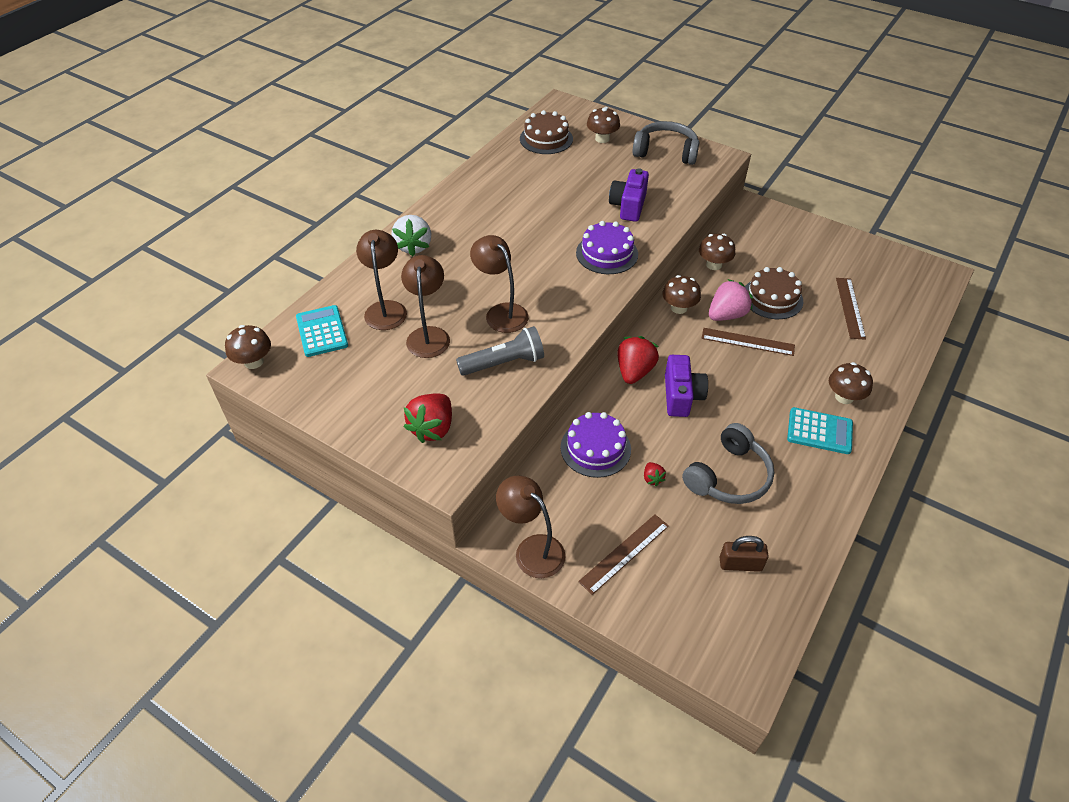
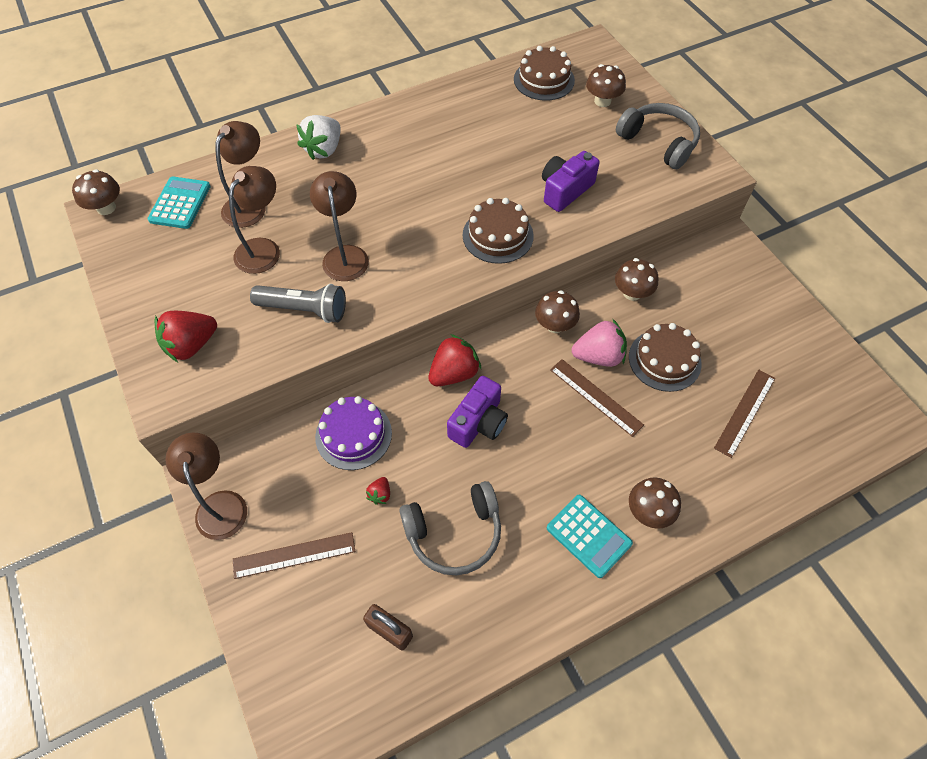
camera: 30 degrees right, 10 degrees up
(607, 253) = (498, 235): purple cake -> brown cake

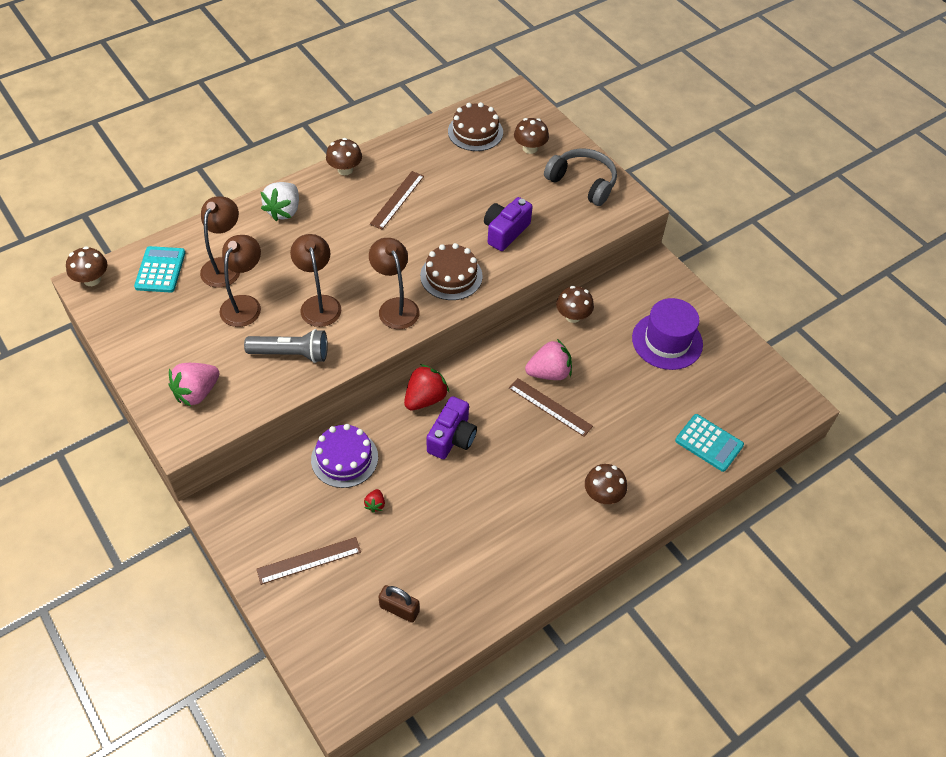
camera: 10 degrees left, 5 degrees down
(191, 345) = (197, 392): red strawberry -> pink strawberry
(220, 504) = (237, 527): brown lamp -> brown lamp (395, 307)
(454, 533) = (443, 528): grey headphones -> none
(555, 325) = (508, 349): brown mushroom -> brown mushroom (345, 169)
(588, 536) = (555, 519): turquoise calculator -> turquoise calculator (709, 443)
(664, 360) = (605, 371): brown cake -> none
(739, 331) = (667, 341): none -> purple hat
(745, 412) = (676, 407): brown ruler -> brown ruler (397, 200)

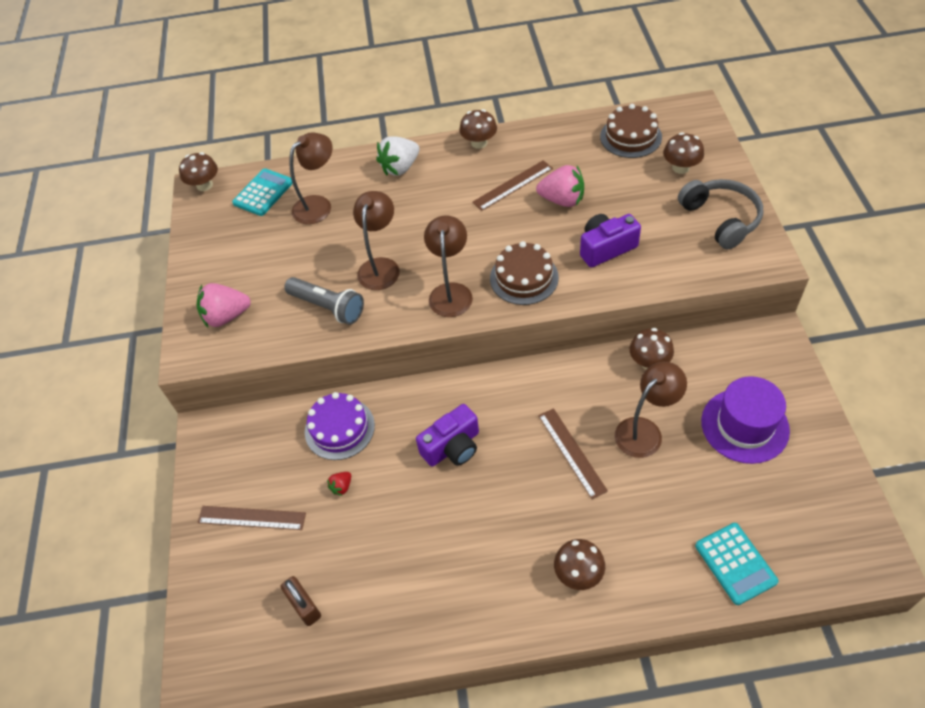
camera: 35 degrees right, 0 degrees up
(245, 304) = (315, 246): brown lamp -> brown lamp (645, 431)
(425, 398) = (448, 396): red strawberry -> none
(549, 373) = (590, 414): pink strawberry -> pink strawberry (562, 200)

